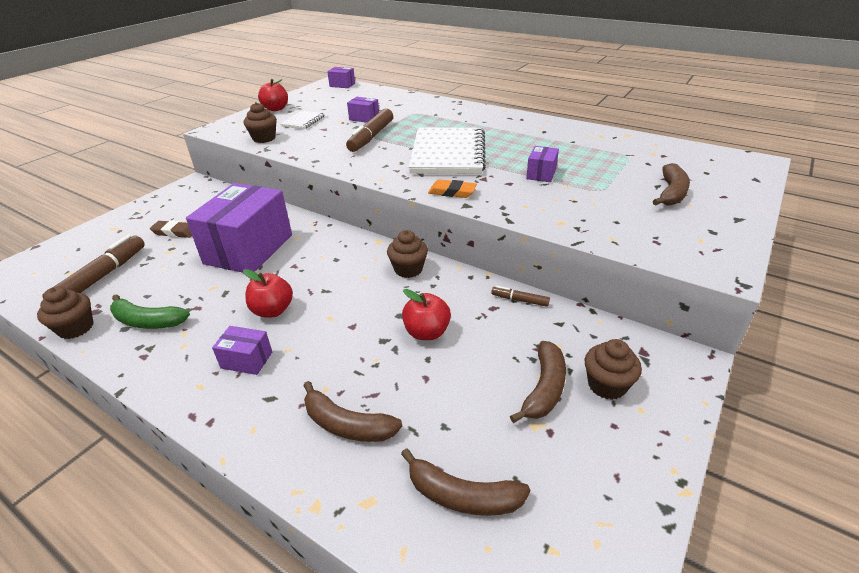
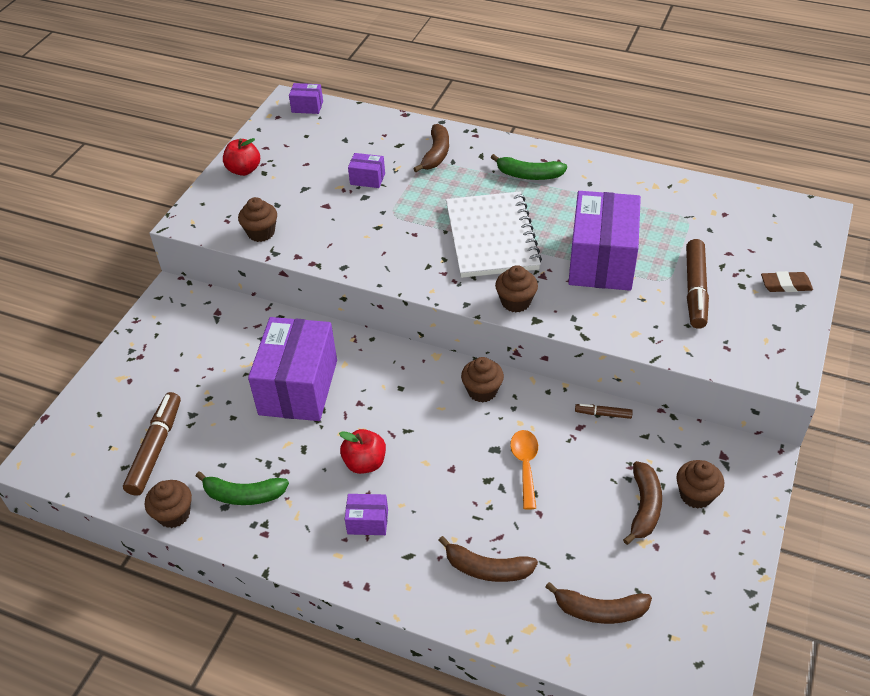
camera: 10 degrees left, 10 degrees up
(175, 232) = (198, 374): brown eraser -> brown eraser (785, 285)
(303, 121) = (293, 193): white notebook -> none
(371, 137) = (391, 216): brown marker -> brown marker (695, 290)
(427, 332) = (525, 465): red apple -> orange spoon
(452, 192) = (515, 302): orange eraser -> brown cupcake
(494, 124) = (529, 175): none -> green banana
(541, 174) = (601, 261): purple box -> purple box, size x2.33
(671, 193) = (736, 276): brown banana -> brown banana (436, 154)

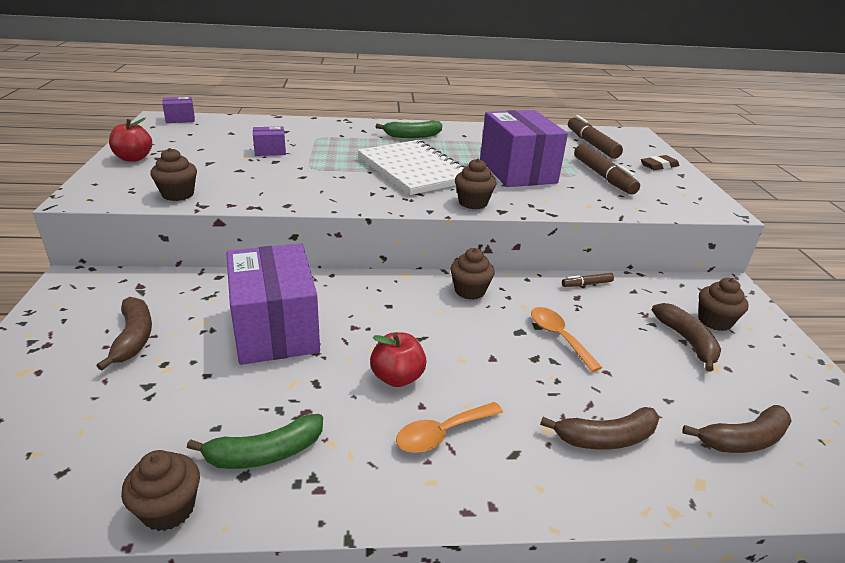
camera: 30 degrees left, 15 degrees down
(156, 448) = (107, 436): brown marker -> brown marker (591, 144)
(367, 522) = (442, 434): purple box -> orange spoon
(436, 154) = (323, 133): brown banana -> brown banana (134, 337)

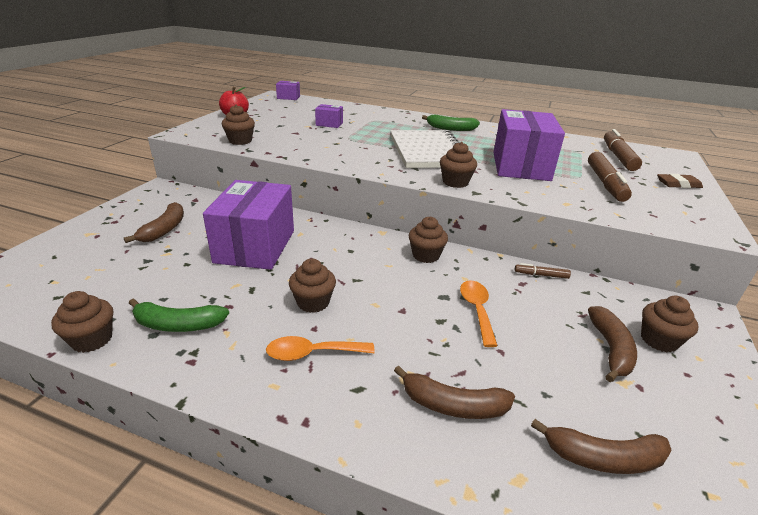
camera: 25 degrees right, 0 degrees up
(397, 377) = (313, 302): red apple -> brown cupcake

